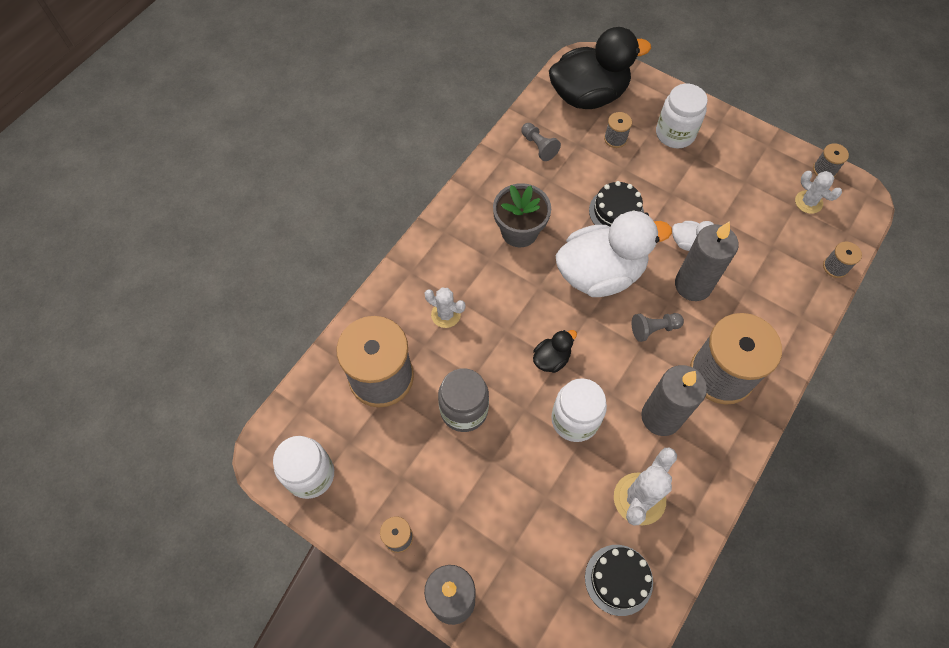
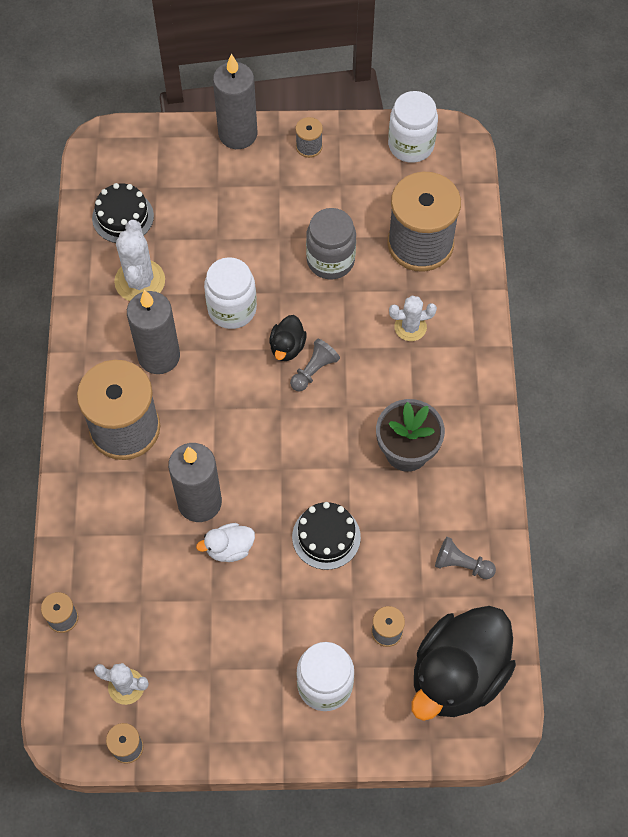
camera: 145 degrees right, 0 degrees up
(600, 273) = (297, 457): white duck -> none
(654, 329) = (212, 432): grey pawn -> grey pawn (314, 370)

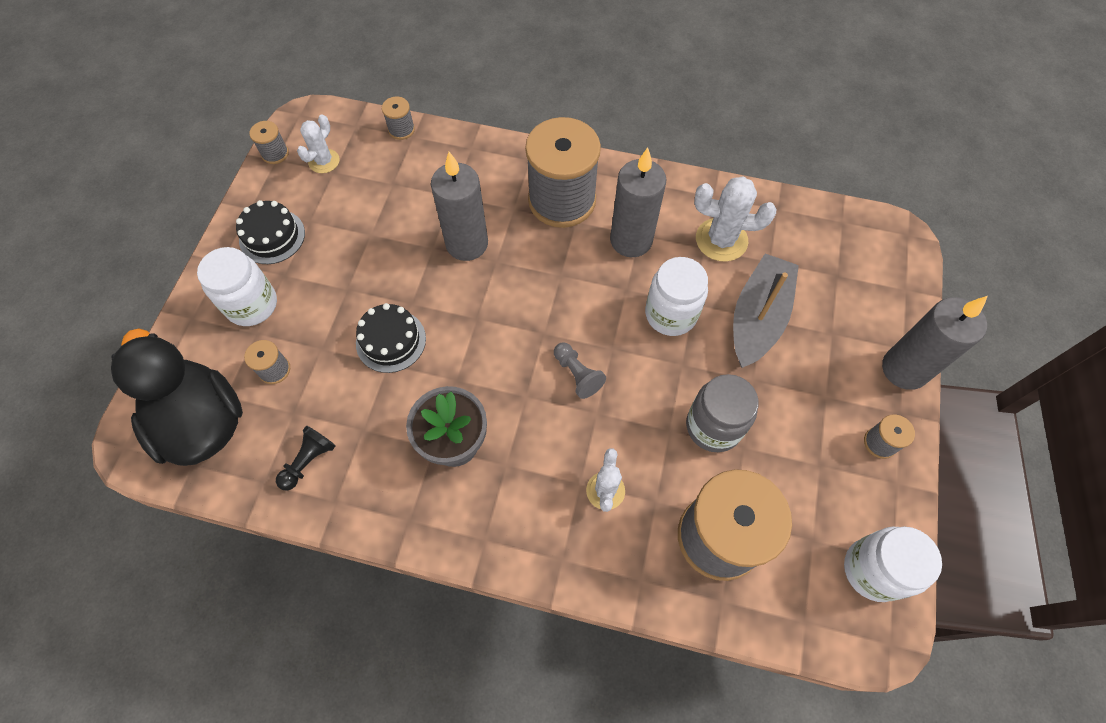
camera: 105 degrees right, 0 degrees up
(123, 217) = (802, 239): black cake -> black cake (272, 236)
(217, 241) = (758, 317): none -> grey boat
(229, 548) = (412, 258): white duck -> none
(287, 347) = (612, 355): black duck -> none
(462, 564) = (309, 461): grey pawn -> black pawn

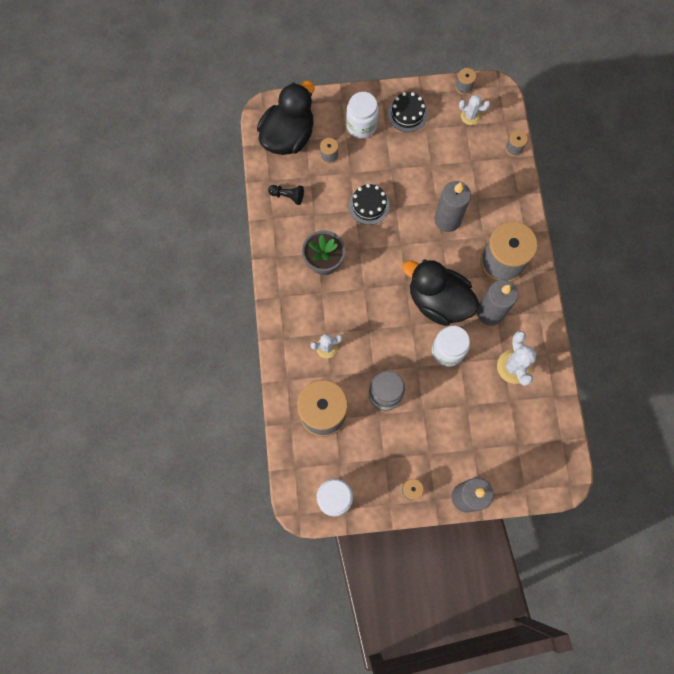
camera: 70 degrees right, 10 degrees up
(577, 374) = (387, 311): grey pawn -> none
(588, 299) = (438, 301): none -> black duck
(758, 317) = (466, 402): grey boat -> none

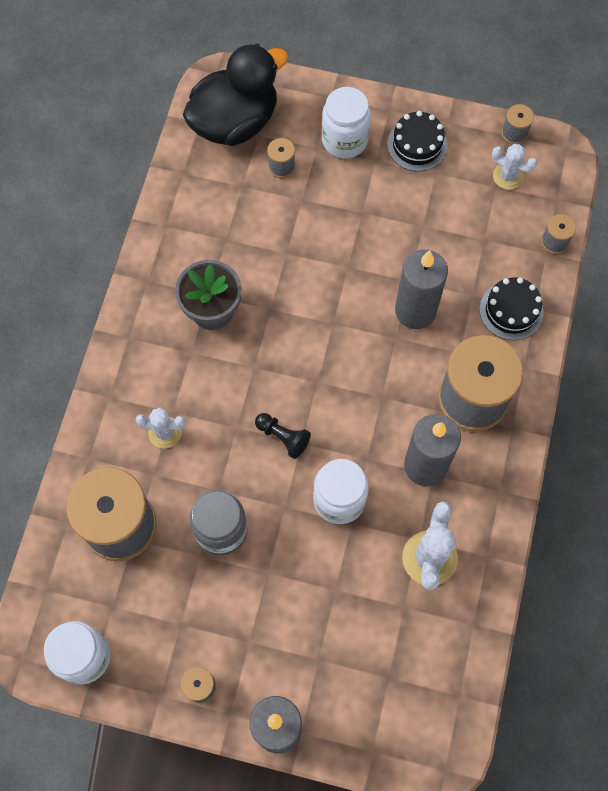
camera: 20 degrees right, 5 degrees down
(287, 196) = (200, 203): black pawn -> black pawn (283, 437)
(369, 205) = (309, 253): black cake -> black cake (511, 310)
(438, 301) = (354, 422): black duck -> none

